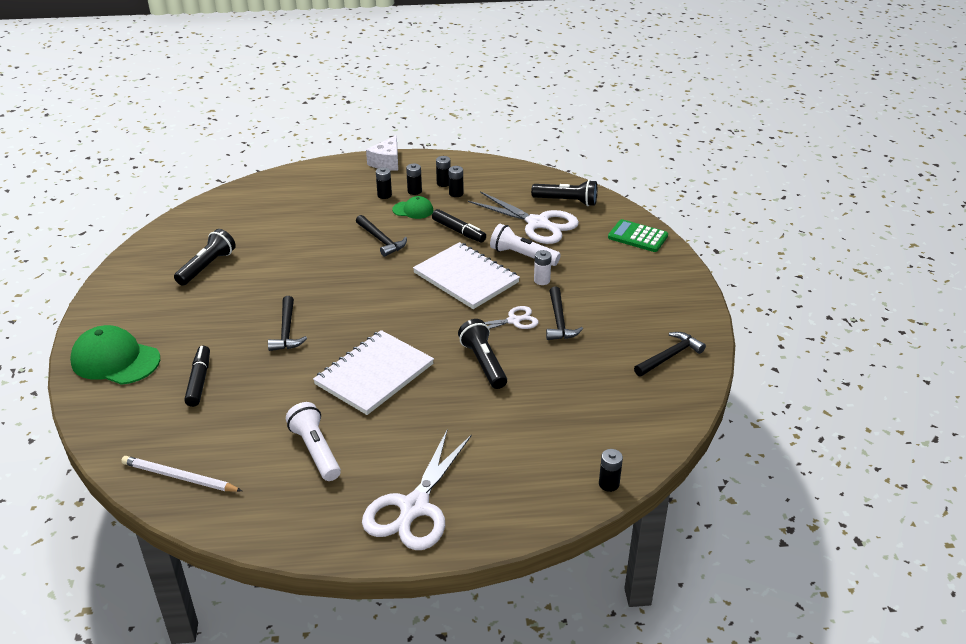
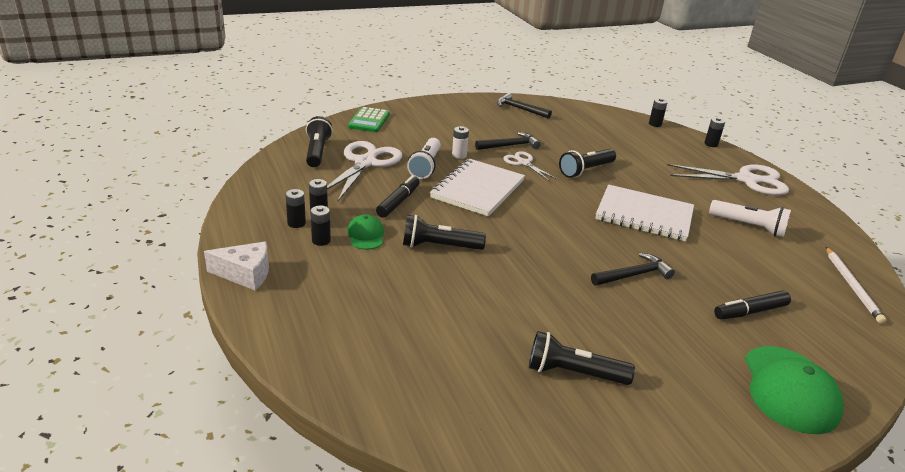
camera: 110 degrees left, 5 degrees down
(316, 450) = (749, 226): white flashlight -> white flashlight turned 105 degrees counterclockwise
(381, 240) = (439, 246): black hammer -> black flashlight
(384, 195) = (337, 261): black battery -> black battery (711, 144)

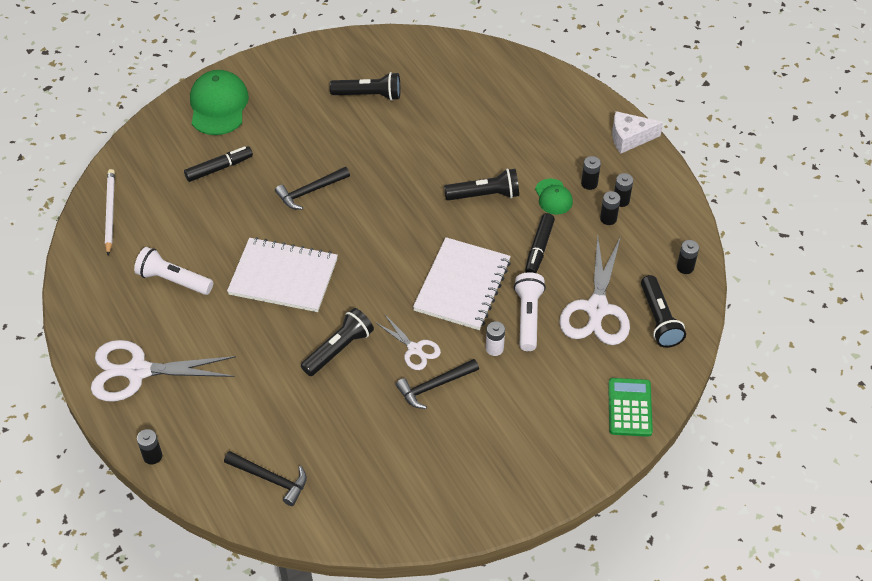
camera: 175 degrees right, 20 degrees up
(520, 109) = (427, 498): black hammer -> black hammer (270, 479)
(655, 124) = (221, 500): black battery -> black battery (685, 267)

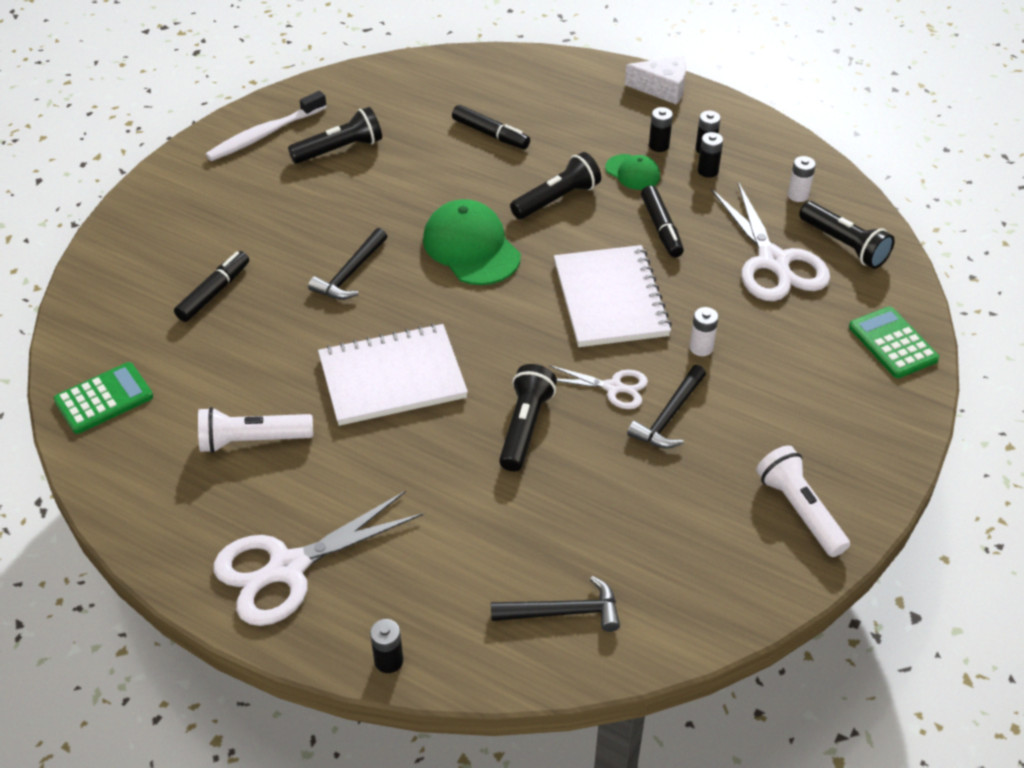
camera: 30 degrees left, 5 degrees down
(110, 212) = (104, 399): white pencil -> green calculator
(218, 105) = (159, 226): green cap -> green cap (471, 247)
(329, 63) = (264, 134): none -> white toothbrush
(478, 125) = (490, 134): none -> black marker
(528, 317) = (709, 300): white flashlight -> white flashlight (799, 510)
(629, 138) = (662, 88): white cheese -> white cheese turned 135 degrees counterclockwise
(658, 266) = (798, 195): none -> white battery
(685, 267) = (825, 185): black battery -> none

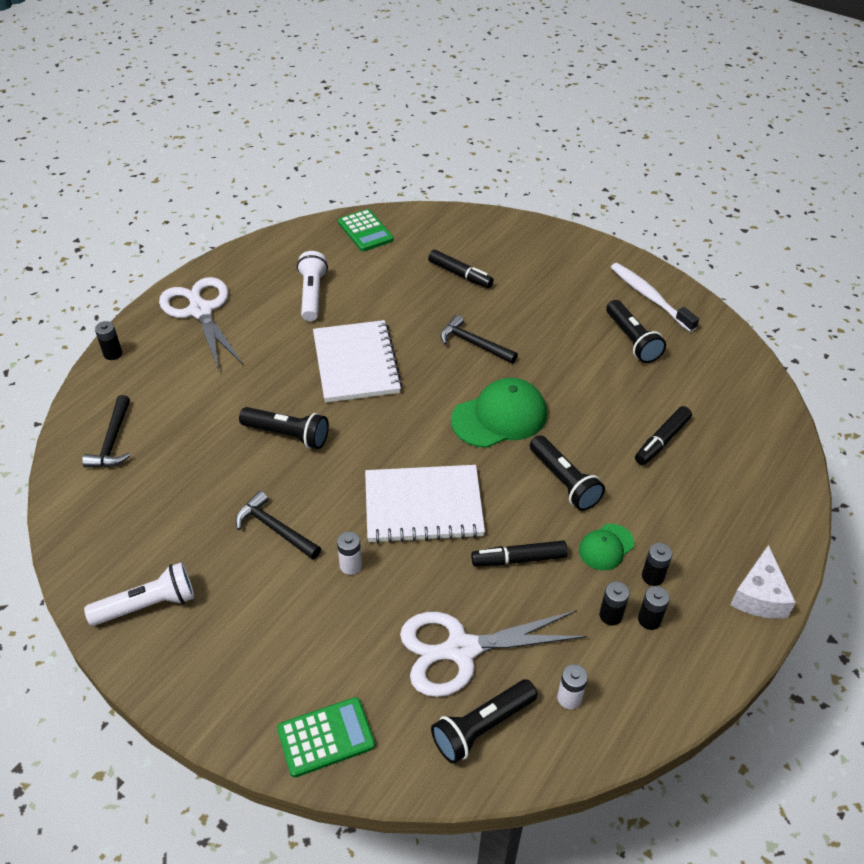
camera: 95 degrees right, 0 degrees up
(613, 387) = (316, 495): white scissors -> none

